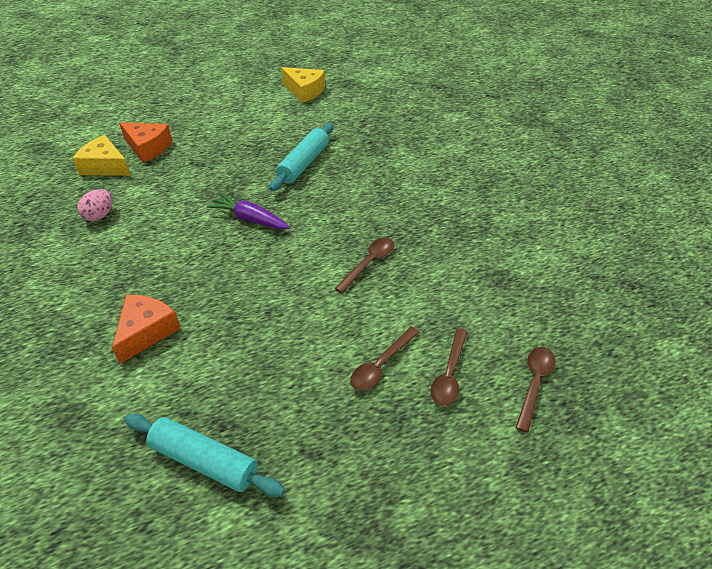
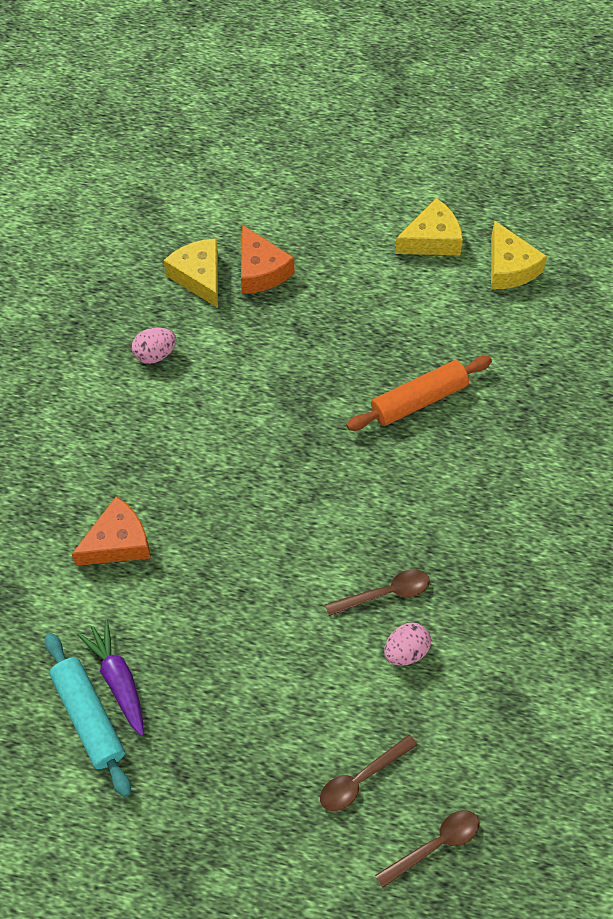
camera: 35 degrees right, 15 degrees up
(249, 96) = (432, 240): none -> yellow cheese
(250, 219) = (303, 452): purple carrot -> purple carrot (118, 679)
(303, 163) = (419, 400): turquoise rolling pin -> orange rolling pin
(381, 365) = (305, 724): brown spoon -> none
(410, 286) = (406, 651): none -> pink egg

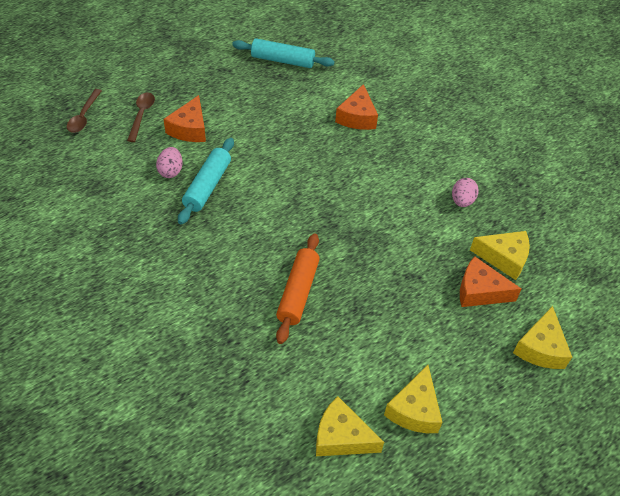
camera: 130 degrees right, 10 degrees down
(118, 679) = (288, 77): purple carrot -> none
(277, 197) = (540, 348): none -> yellow cheese
(324, 700) = (189, 129): none -> orange cheese
(385, 593) = (207, 186): brown spoon -> turquoise rolling pin

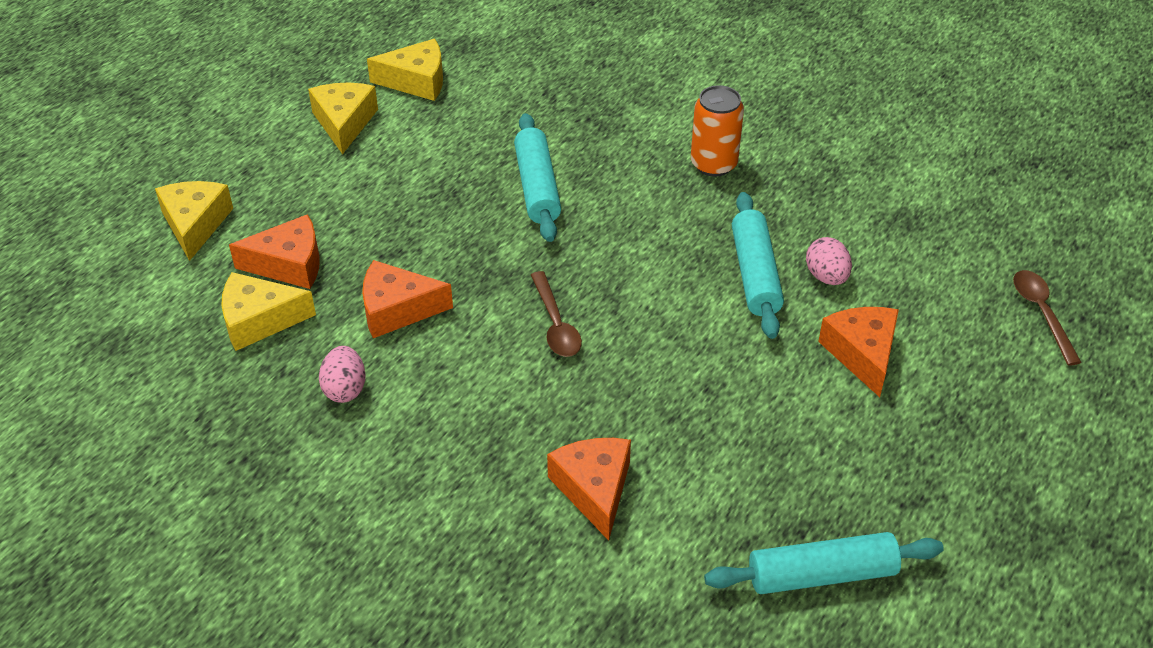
camera: 160 degrees right, 5 degrees down
(141, 115) = (959, 349): brown spoon -> brown spoon (555, 324)
(172, 267) = (713, 164): none -> orange can
(298, 292) = (537, 187): orange rolling pin -> turquoise rolling pin
(420, 236) = (397, 309): none -> orange cheese

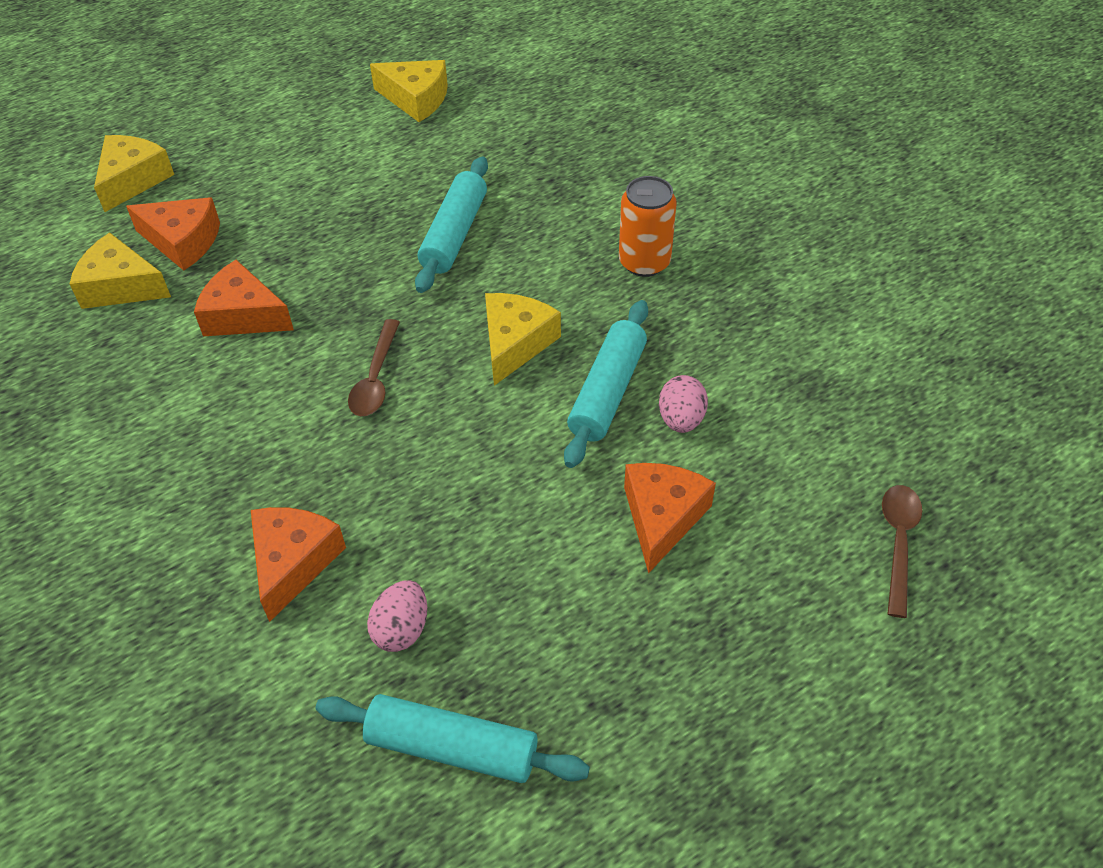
camera: 25 degrees right, 5 degrees up
(344, 123) = (324, 121): yellow cheese -> yellow cheese (515, 343)
(345, 389) = (145, 377): pink egg -> pink egg (401, 629)

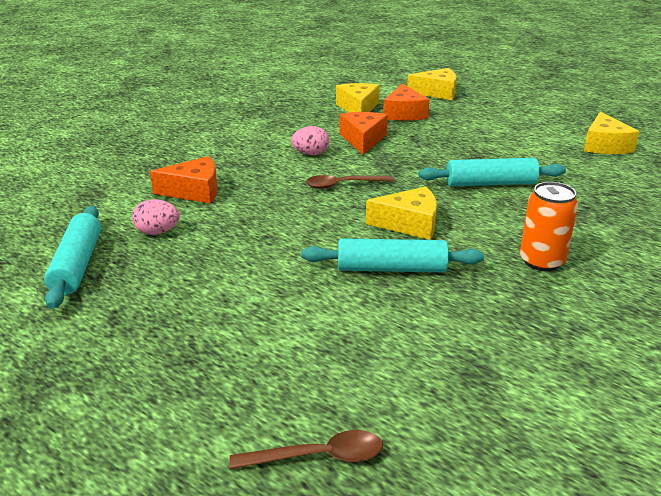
camera: 70 degrees right, 20 degrees down
(662, 517) = (284, 313): orange cheese -> none
(681, 419) = (387, 306): pink egg -> pink egg (311, 154)

